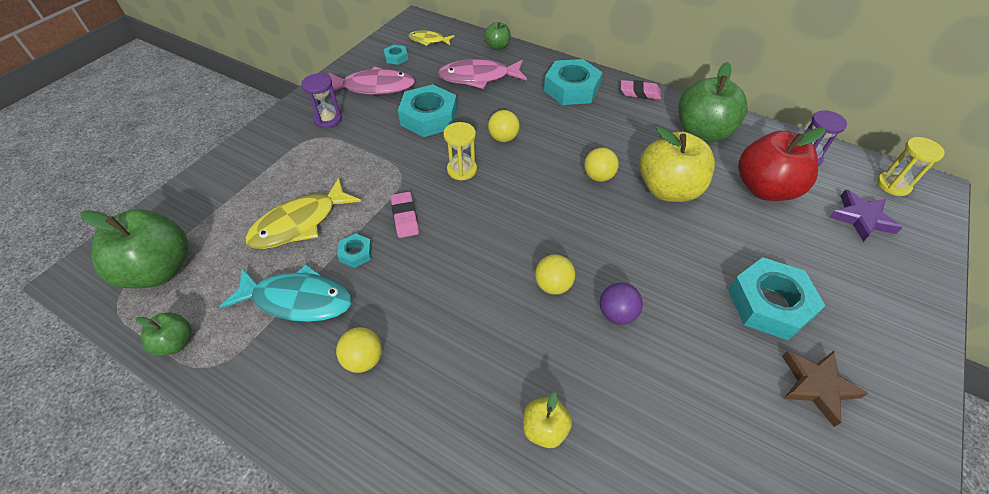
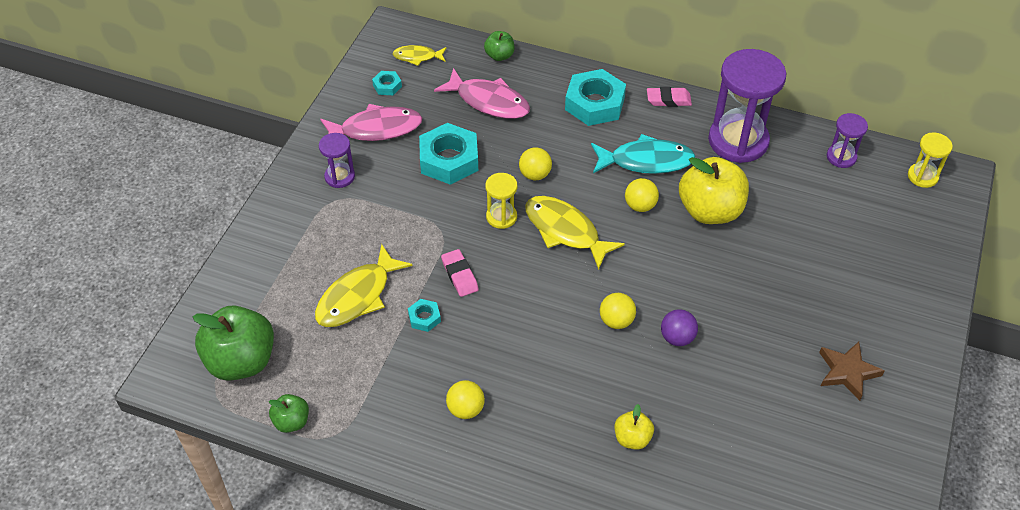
camera: 10 degrees left, 0 degrees up
(298, 300) = (387, 368): turquoise fish -> turquoise fish (646, 161)
(478, 77) = (489, 101): pink fish -> pink fish turned 135 degrees counterclockwise
(520, 190) = (565, 231): none -> yellow fish
(702, 132) = (738, 141): green apple -> purple hourglass
(764, 189) = (802, 197): red apple -> none
(769, 304) = (808, 309): turquoise nut -> none
(861, 218) = (891, 216): purple star -> none

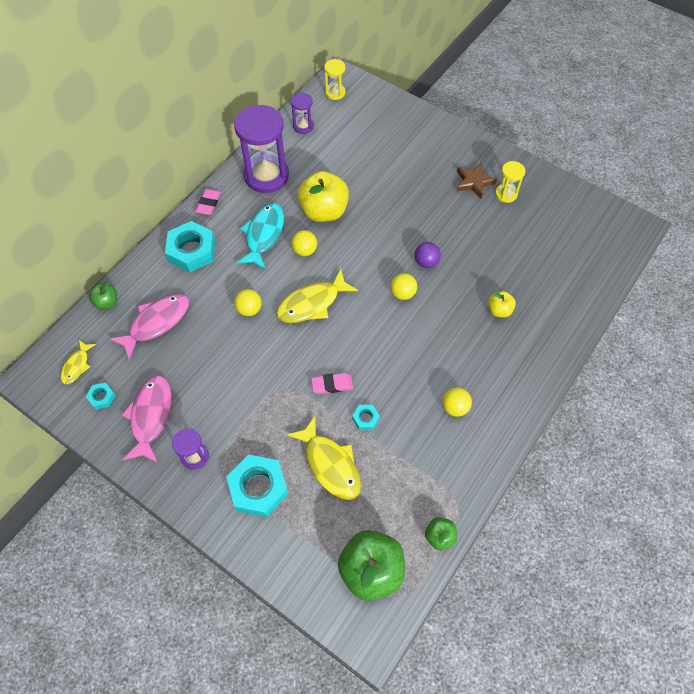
camera: 75 degrees left, 10 degrees up
(449, 159) = (209, 366): turquoise nut -> turquoise nut (258, 488)
(501, 217) = (284, 342): yellow hourglass -> yellow hourglass (506, 194)

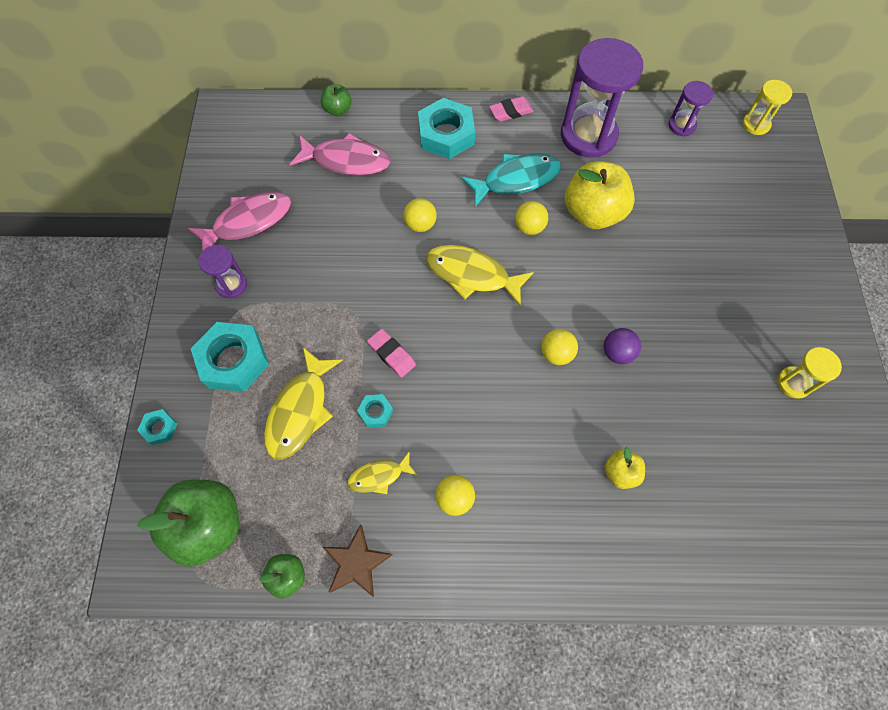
camera: 55 degrees right, 5 degrees up
(77, 365) = (259, 133): yellow fish -> yellow fish (379, 476)
(101, 397) = (241, 172): turquoise nut -> turquoise nut (159, 428)
(474, 182) = (775, 337): brown star -> brown star (356, 563)

